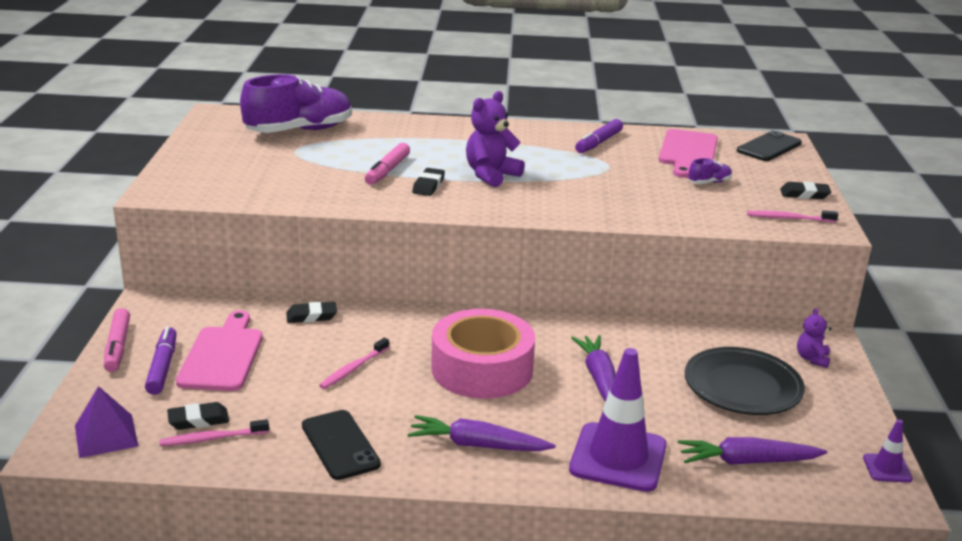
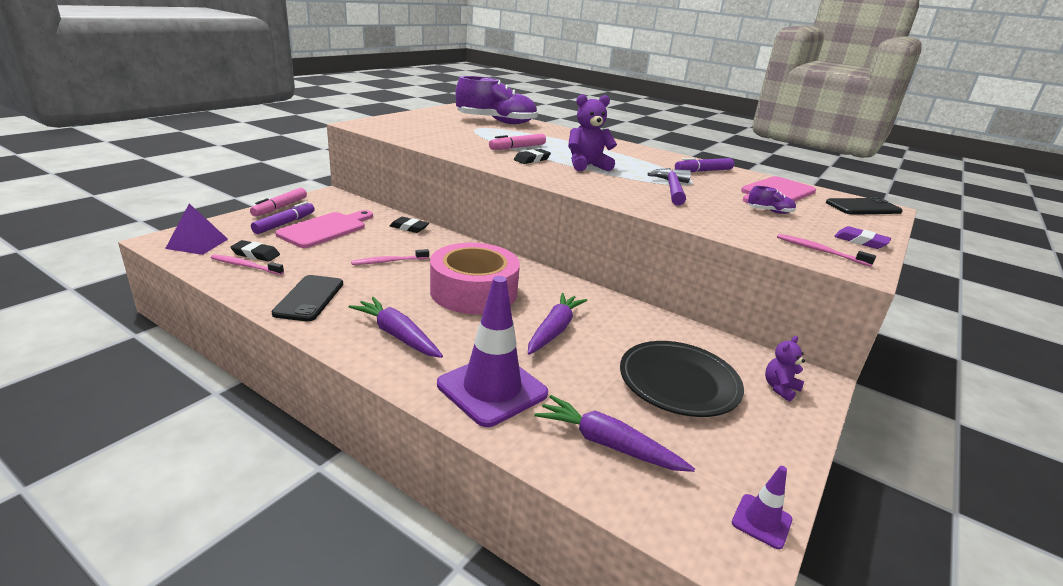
camera: 30 degrees right, 0 degrees up
(603, 181) = (672, 189): none -> purple hammer
(804, 194) = (860, 241): black eraser -> purple eraser

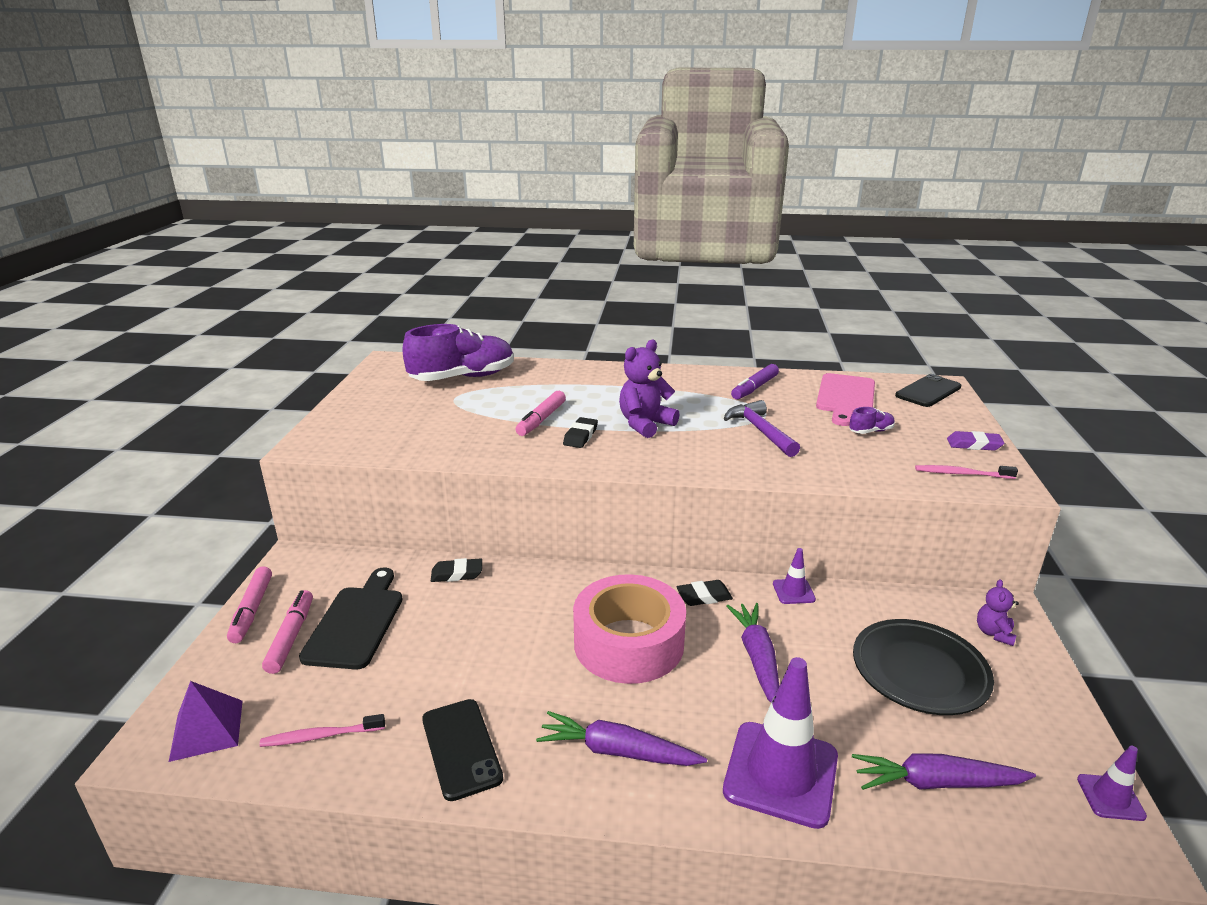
camera: 25 degrees left, 0 degrees up
(256, 254) = (312, 709): black eraser -> black eraser (704, 596)
(285, 223) = (291, 637): purple marker -> pink marker
(325, 229) = (356, 623): pink cutting board -> black cutting board
(389, 261) = (491, 641): pink toothbrush -> none
(630, 308) = (793, 591): none -> purple traffic cone

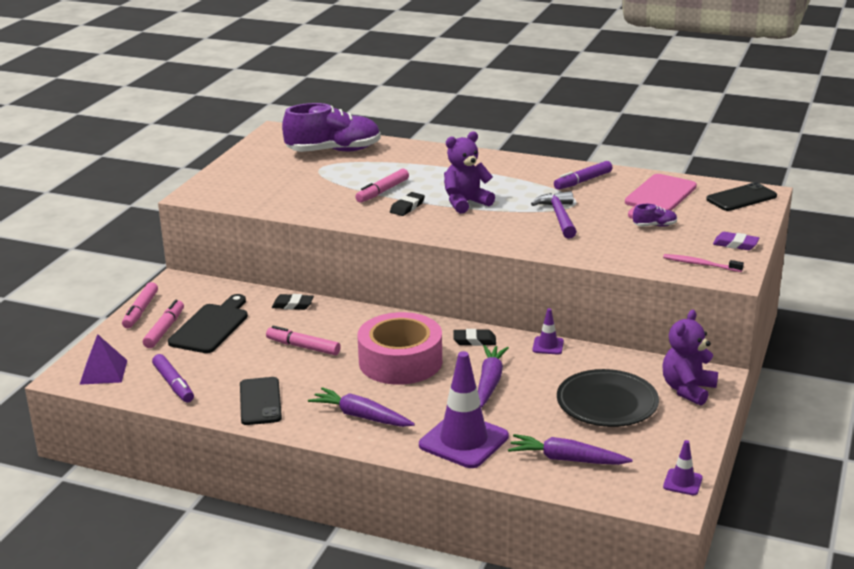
camera: 15 degrees right, 0 degrees up
(321, 736) = (173, 384): pink toothbrush -> purple marker
(492, 638) = (303, 347): none -> pink marker
(994, 633) = (687, 390): purple teddy bear -> purple teddy bear, size x1.77

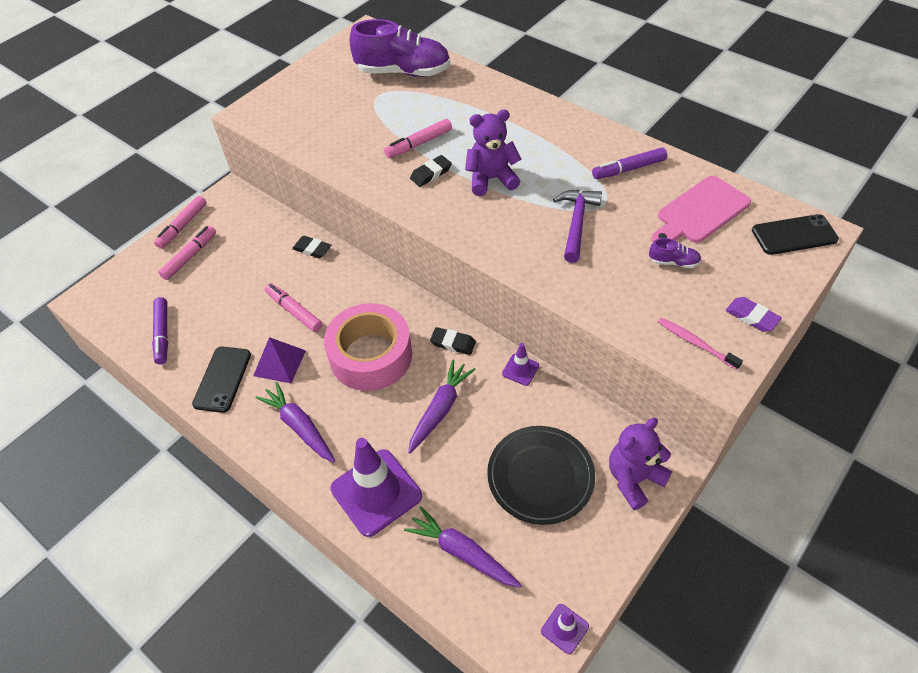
camera: 20 degrees right, 25 degrees up
(103, 372) = (115, 301): purple pyramid -> purple pyramid (279, 363)
(211, 327) = (229, 262): black cutting board -> none

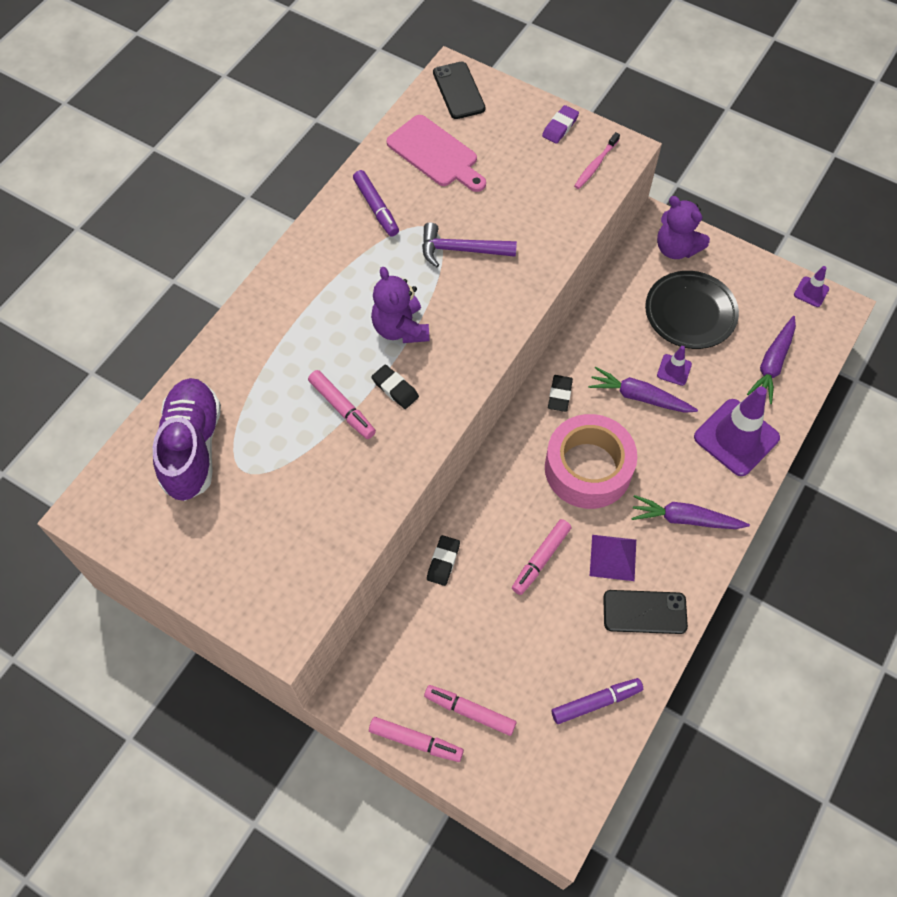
camera: 100 degrees left, 10 degrees up
(299, 426) = (684, 519): purple carrot -> purple carrot turned 60 degrees clockwise
(520, 370) = (582, 335): purple traffic cone -> purple traffic cone (674, 370)
(673, 262) = (504, 176): purple shoe -> none

